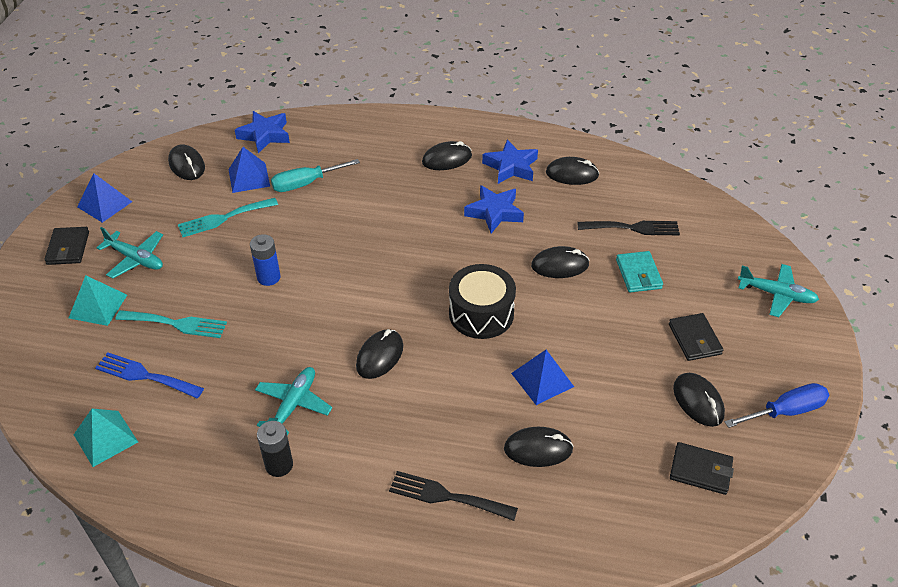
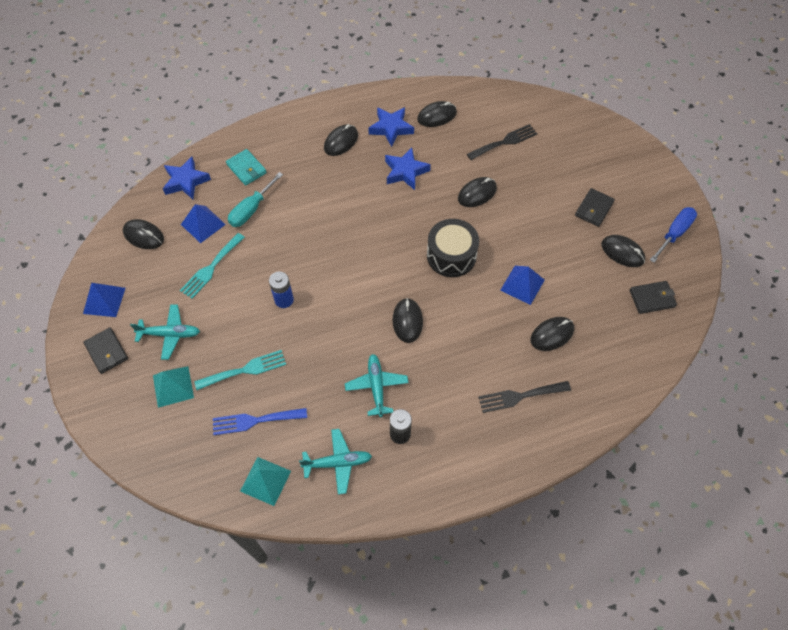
camera: 30 degrees left, 15 degrees up
(638, 274) = (530, 176): turquoise wallet -> turquoise wallet (246, 169)
(694, 339) = (594, 209): black wallet -> black wallet turned 75 degrees clockwise
(777, 295) = (622, 152): turquoise plane -> turquoise plane (338, 463)

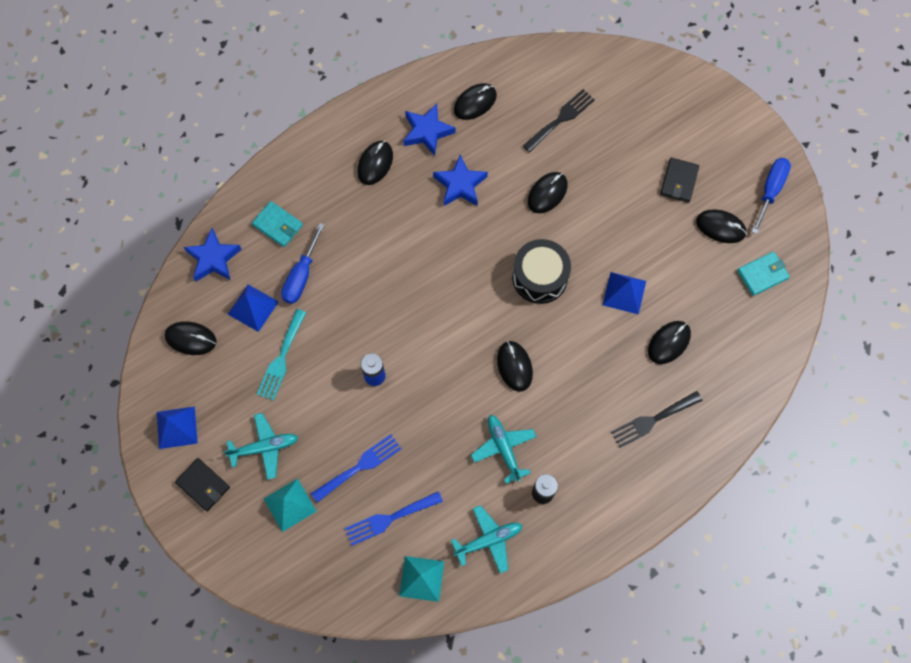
camera: 15 degrees left, 10 degrees up
(245, 370) = (360, 466): turquoise fork -> blue fork
(251, 209) = (301, 276): turquoise screwdriver -> blue screwdriver
(652, 298) = (762, 274): black wallet -> turquoise wallet

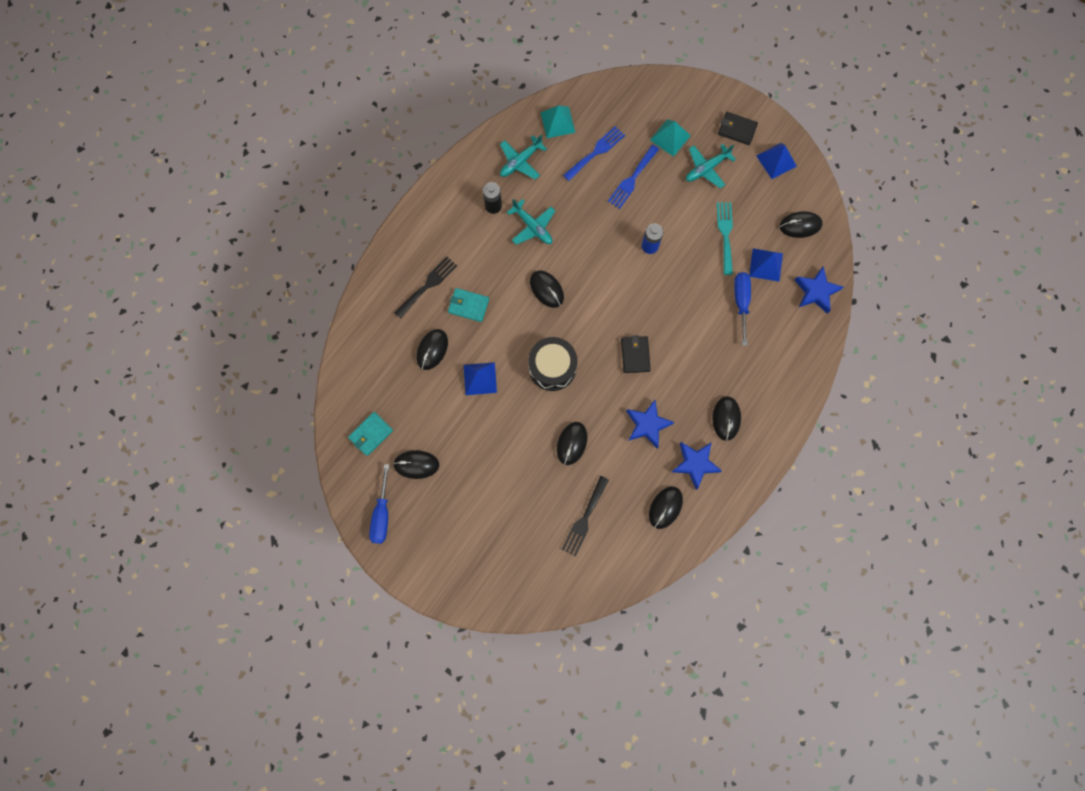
camera: 160 degrees right, 5 degrees up
(278, 225) = (780, 336): turquoise wallet -> turquoise wallet (468, 305)
(678, 181) = (463, 495): black wallet -> black wallet (635, 355)

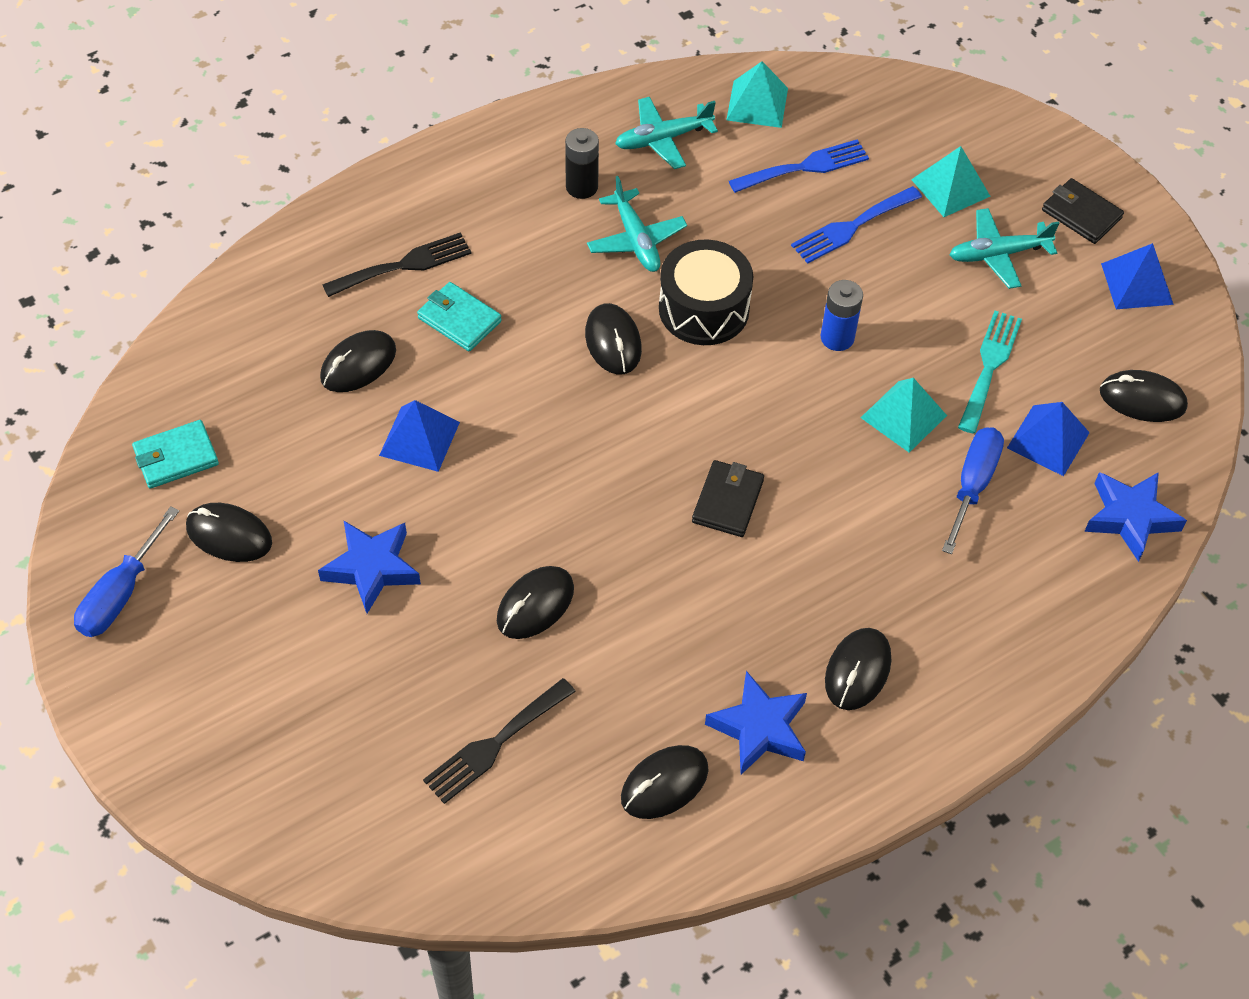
camera: 20 degrees right, 20 degrees down
(552, 367) = (561, 467): black drum -> black drum (704, 309)
(647, 425) = (696, 626): blue star -> blue star (372, 568)
(696, 277) = (903, 416): none -> turquoise pyramid

